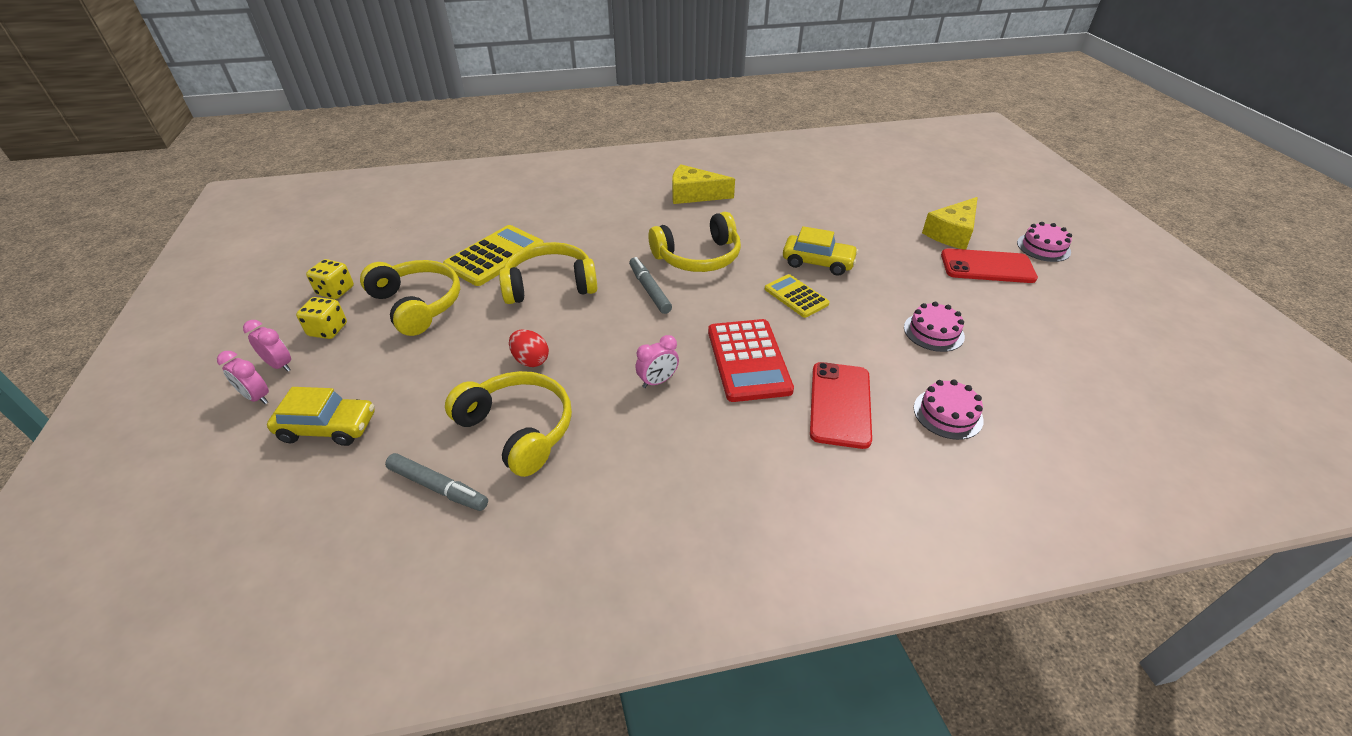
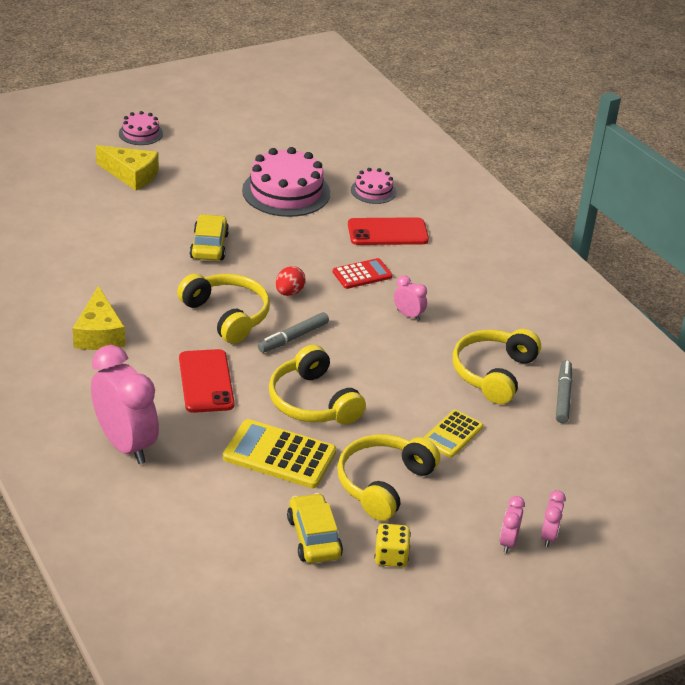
camera: 110 degrees left, 5 degrees down
(328, 330) = (449, 532): yellow dice -> none
(328, 427) = (551, 475): yellow car -> yellow car (314, 537)
(531, 360) = (420, 386): red egg -> red egg (289, 292)
(555, 193) = (126, 445): none -> pink clock
(748, 360) = (362, 274): red calculator -> red calculator, size x0.62
(796, 296) = (267, 256): yellow calculator -> yellow calculator (452, 434)
(933, 332) = (286, 192): pink cake -> pink cake, size x1.91
(987, 266) = (182, 162): red phone -> red phone (206, 381)

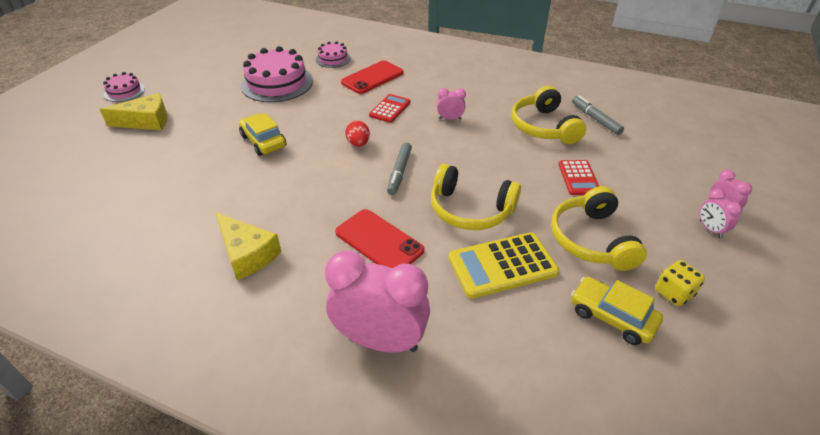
camera: 35 degrees left, 5 degrees up
(227, 315) = (334, 182): yellow headphones -> none
(452, 434) = (578, 178): yellow calculator -> red calculator

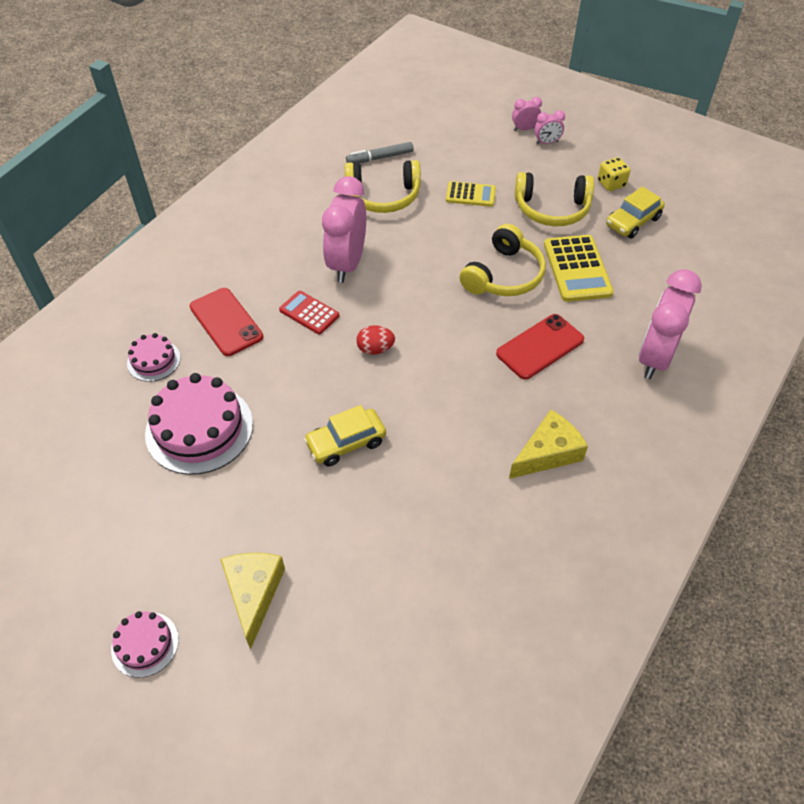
camera: 80 degrees left, 10 degrees up
(399, 172) = (436, 319): grey marker -> none
(450, 119) = (347, 264): pink clock -> pink clock, size x2.21
(578, 178) = (470, 195): red calculator -> yellow calculator

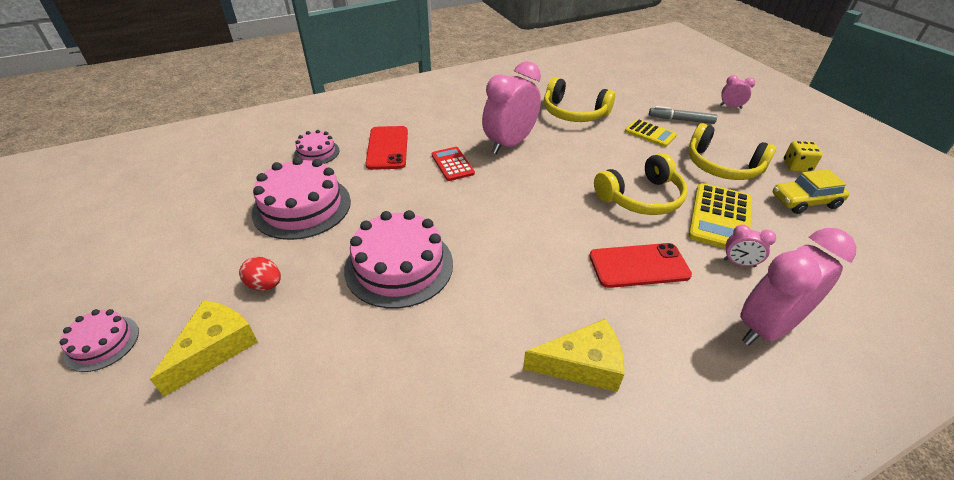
camera: 30 degrees right, 10 degrees down
(346, 443) = (399, 266): yellow car -> pink cake
(375, 349) = (483, 208): red egg -> red egg (265, 285)
(380, 158) = (590, 90): grey marker -> grey marker (681, 120)
(546, 143) = (746, 121): pink clock -> pink clock (739, 263)

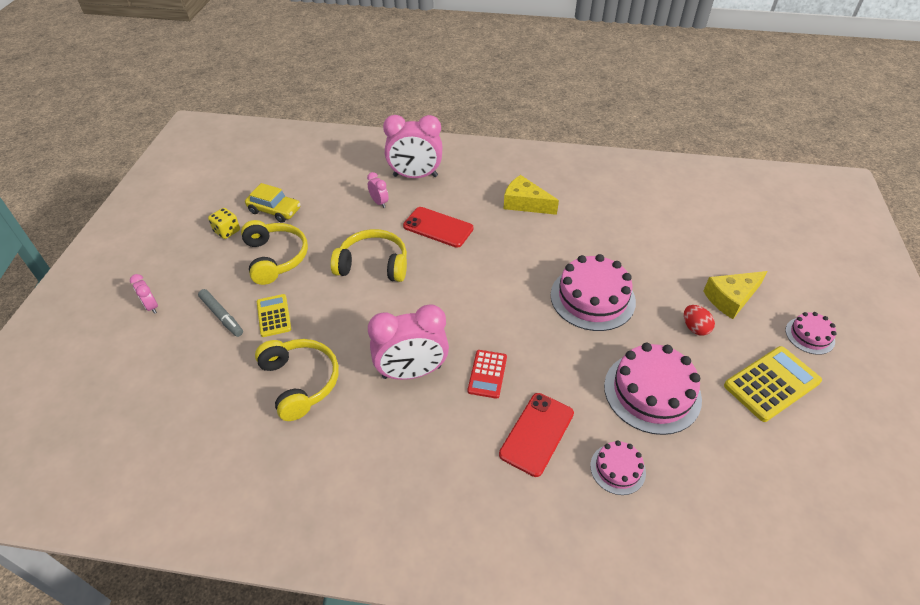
camera: 145 degrees left, 5 degrees up
(720, 218) = (345, 227): yellow calculator -> yellow calculator (771, 383)

